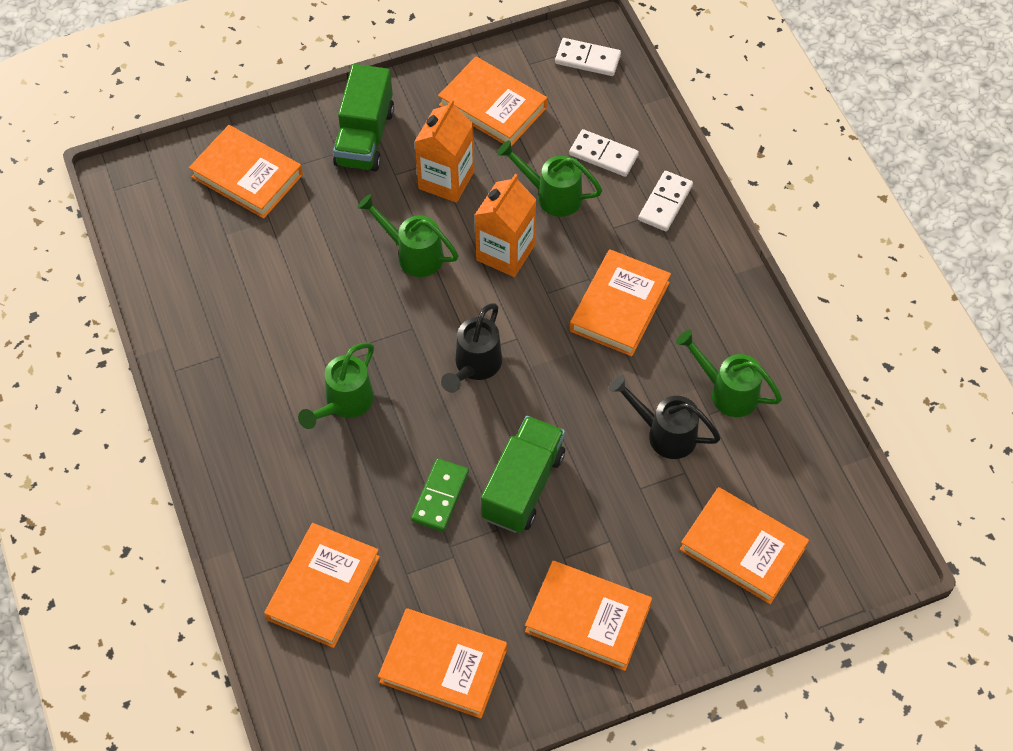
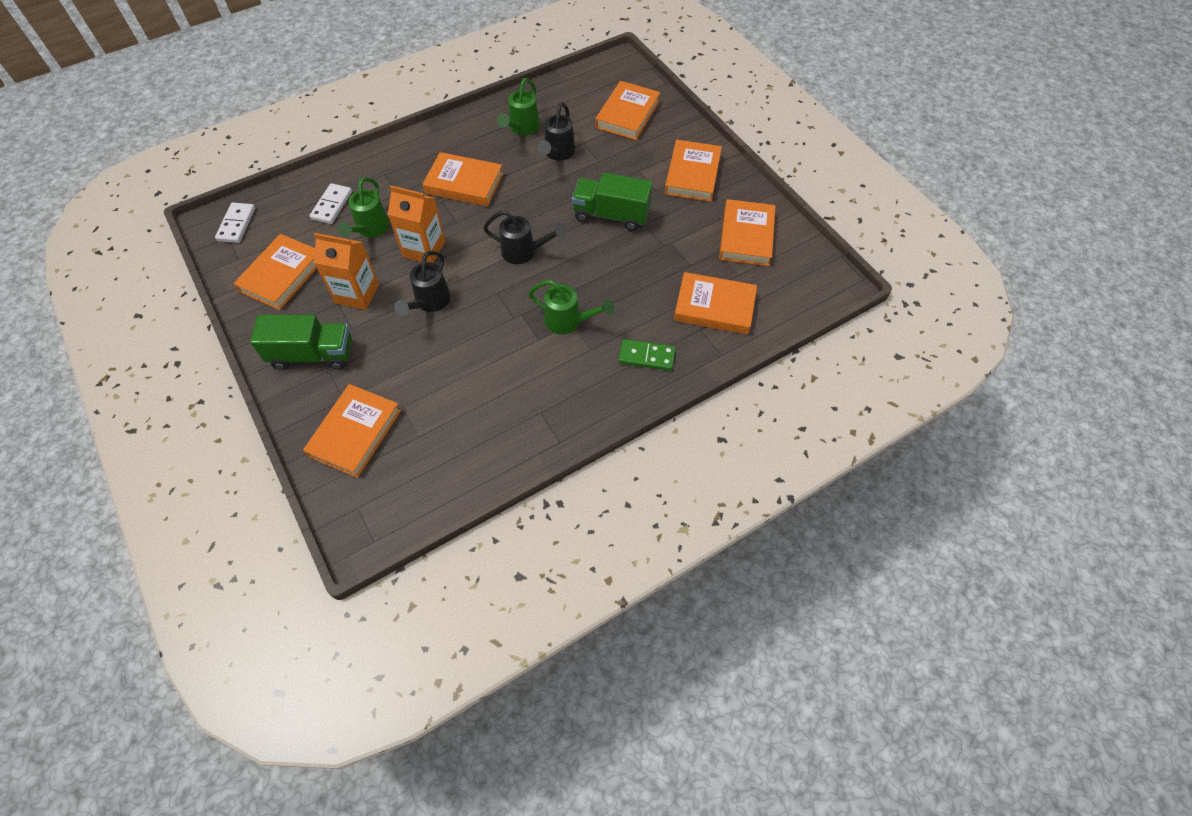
camera: 100 degrees left, 0 degrees up
(413, 254) = (430, 302): green watering can -> black watering can
(440, 496) = (629, 255): green domino -> green domino (646, 356)
(665, 203) = (374, 169): white domino -> none

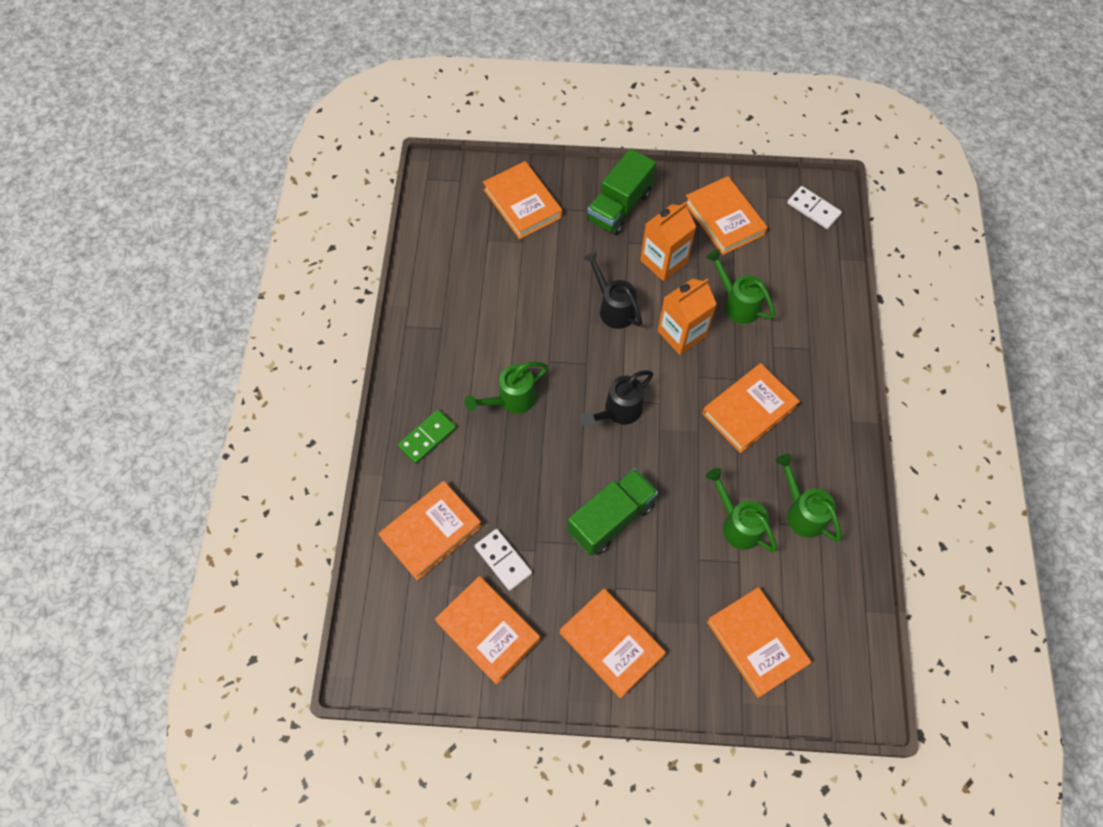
camera: 125 degrees right, 5 degrees up
(332, 205) = (791, 287): white domino -> white domino (503, 560)
(558, 153) = (737, 524): black watering can -> green watering can

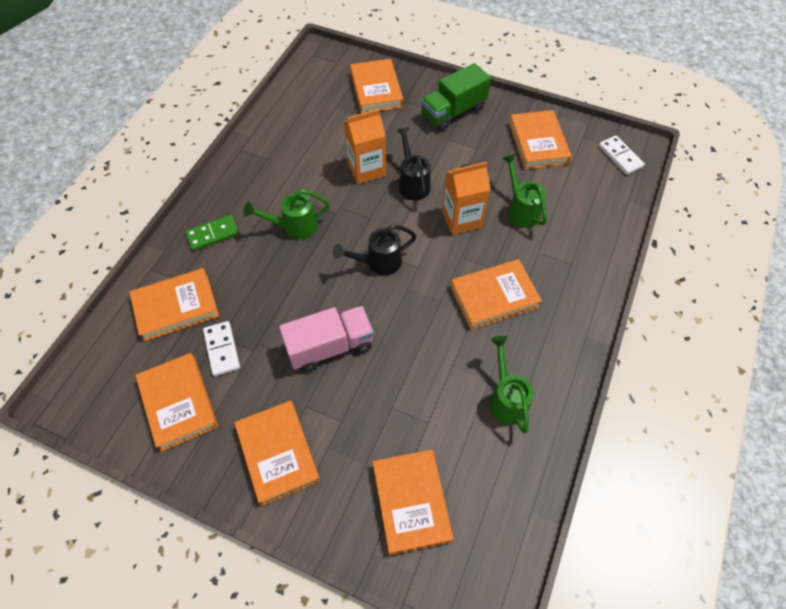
camera: 20 degrees right, 5 degrees down
(611, 519) = (330, 346): green truck -> pink truck
(663, 261) = (471, 160): orange carton -> orange carton (366, 169)
(737, 524) = (440, 389): green watering can -> none

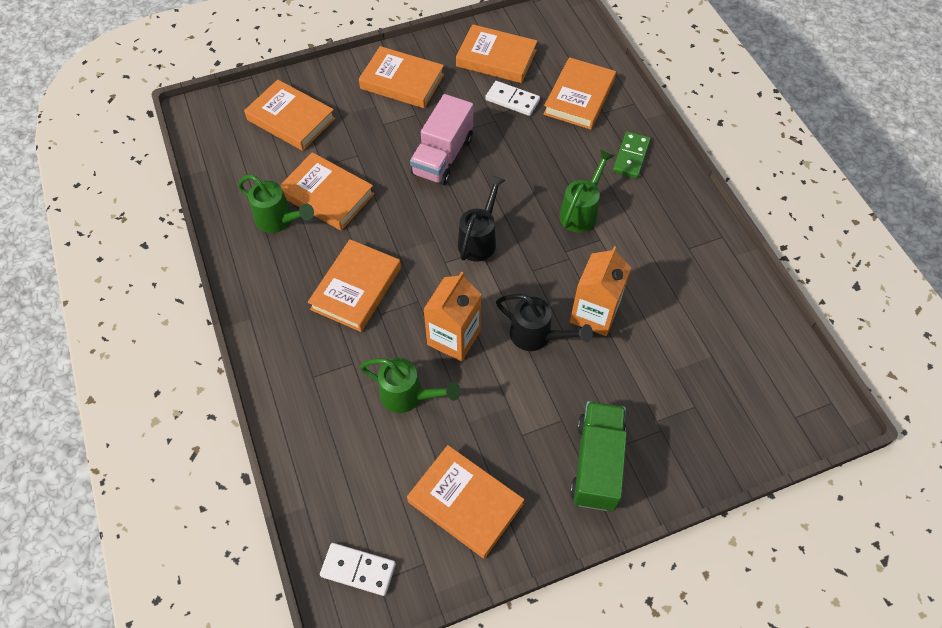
camera: 135 degrees right, 0 degrees up
(376, 90) = (706, 418): orange book -> orange book (327, 195)

